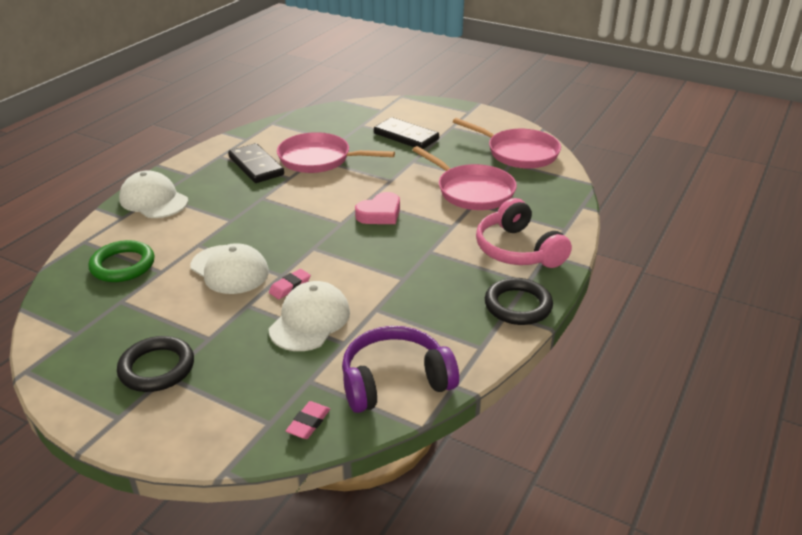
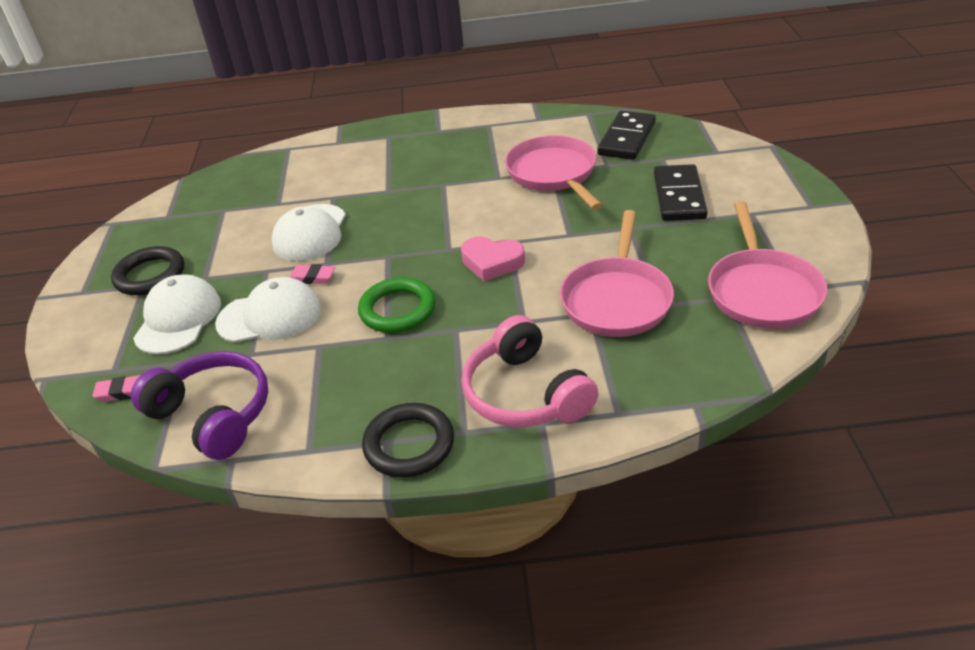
camera: 60 degrees right, 5 degrees up
(123, 265) = (271, 183): green ring -> green ring (397, 310)
(153, 200) = (378, 140): white cap -> white cap (178, 319)
(256, 166) = (495, 151): black domino -> black domino (626, 138)
(518, 250) = (525, 393): pink headphones -> pink headphones turned 60 degrees counterclockwise

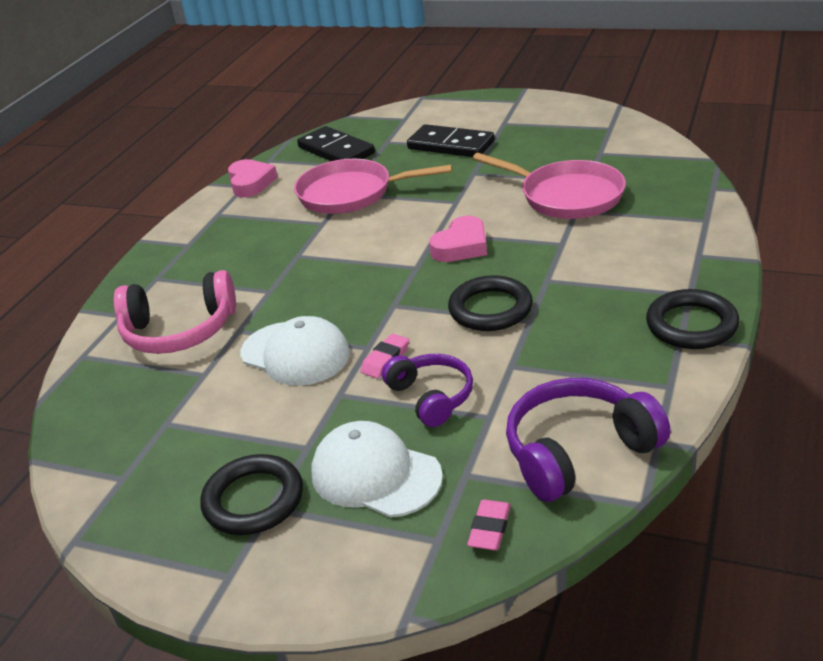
camera: 65 degrees left, 5 degrees down
(269, 316) = (431, 397): white cap -> purple headphones
(397, 310) = (490, 309): green ring -> black ring
(525, 393) = (659, 257): pink headphones -> pink headphones (179, 331)
(545, 120) = (251, 183): none -> pink heart
(762, 291) = (603, 139): pink pan -> none

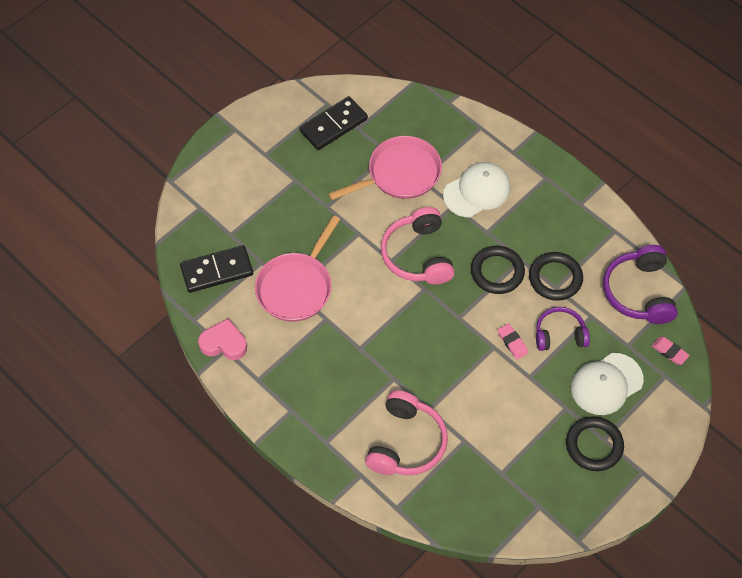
camera: 70 degrees left, 25 degrees up
(295, 354) = (476, 386): white cap -> white cap (477, 191)
(451, 145) = (272, 199): black domino -> black domino (333, 125)
(461, 246) = (418, 255): pink heart -> pink headphones
(691, 325) = (573, 193): black ring -> black ring (555, 278)

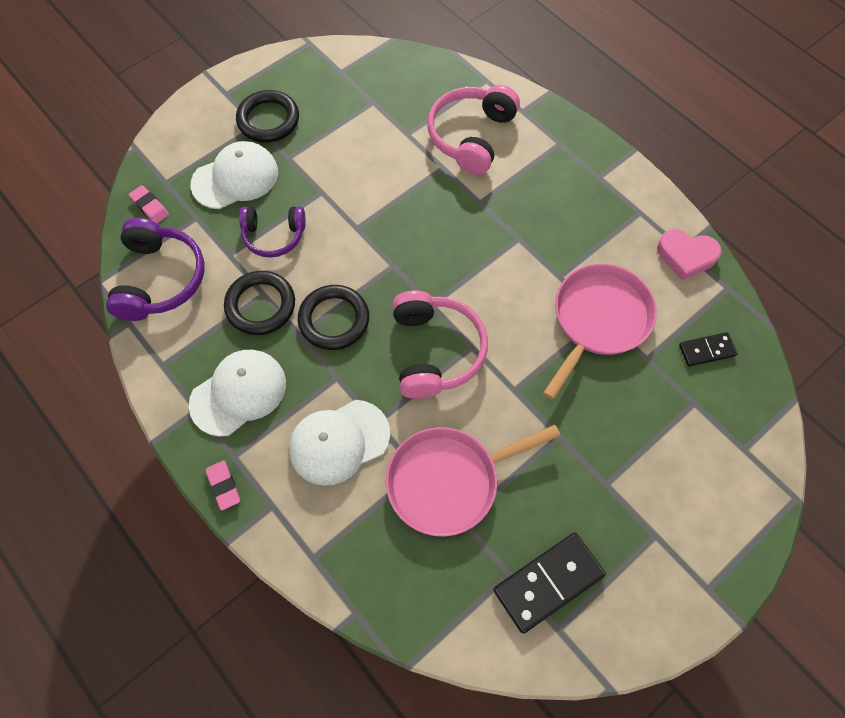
camera: 175 degrees left, 5 degrees up
(217, 271) = (706, 350): black domino -> black domino, size x0.57
(512, 342) = (333, 231): pink eraser -> pink eraser (224, 486)
(554, 216) = (239, 393): none -> white cap

